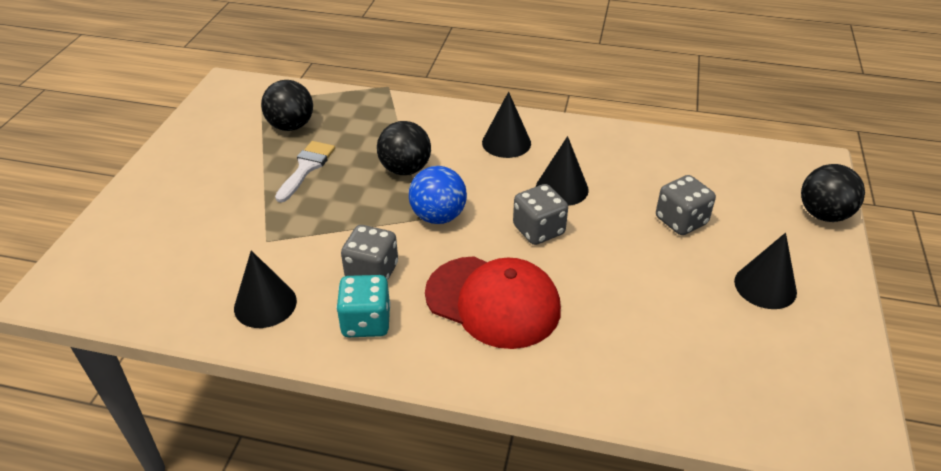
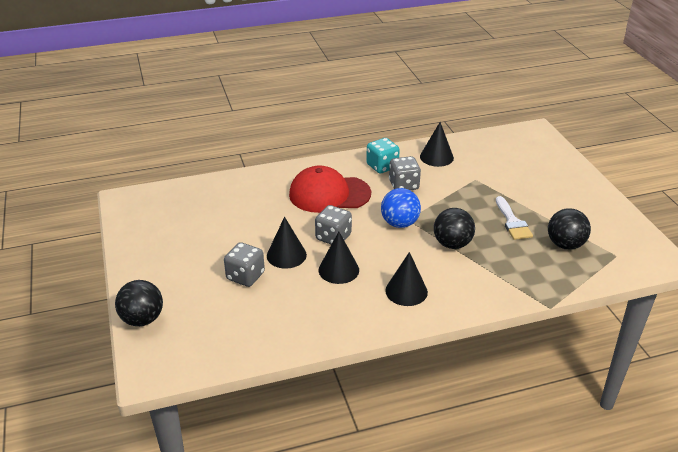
camera: 150 degrees right, 5 degrees down
(765, 286) = (179, 253): black cone -> black cone (286, 255)

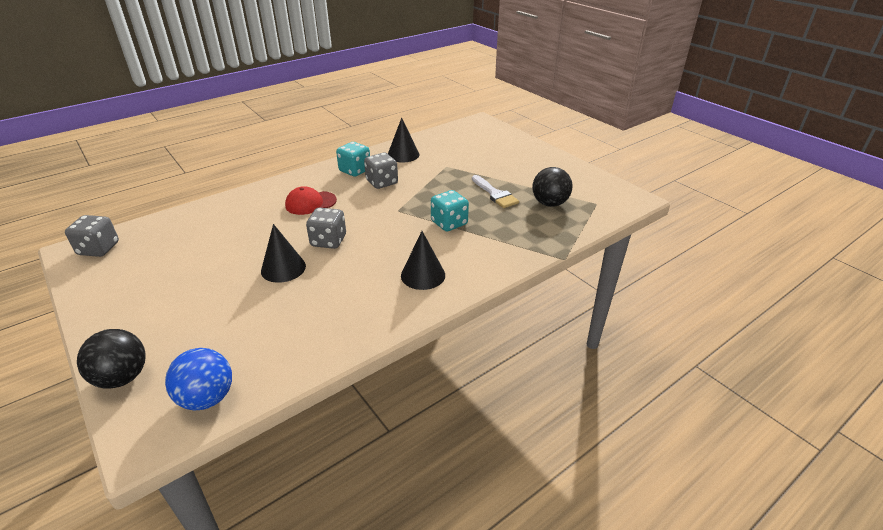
camera: 20 degrees left, 0 degrees up
(245, 276) = (242, 299): grey dice -> grey dice (98, 249)
(329, 194) = (310, 203): red cap -> red cap, size x0.60
(338, 270) = (345, 270): black cone -> none
(399, 223) = (391, 215): blue ball -> blue ball (207, 398)
(452, 244) = (449, 223): black ball -> turquoise dice

